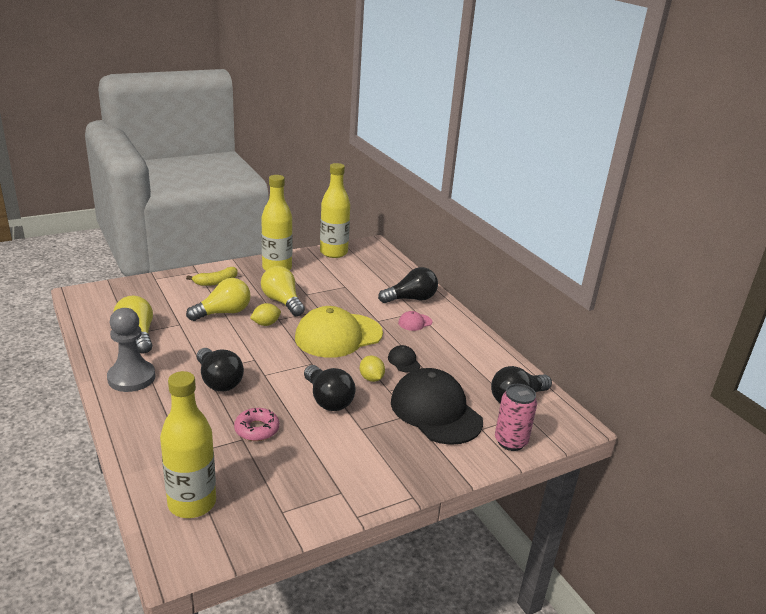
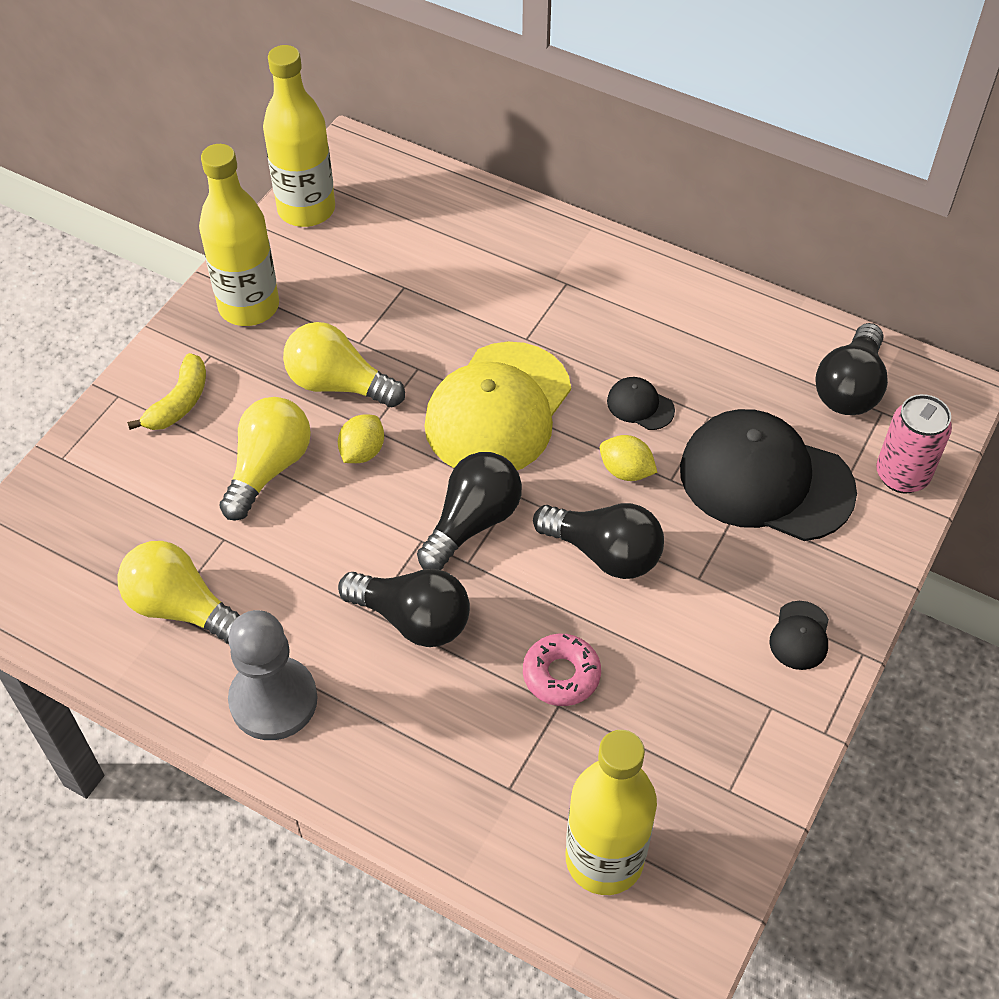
camera: 30 degrees left, 25 degrees up
(387, 473) = (800, 636): none -> black cap
(411, 299) = (532, 256): black light bulb -> black light bulb (472, 522)
(415, 322) = (584, 309): pink cap -> none

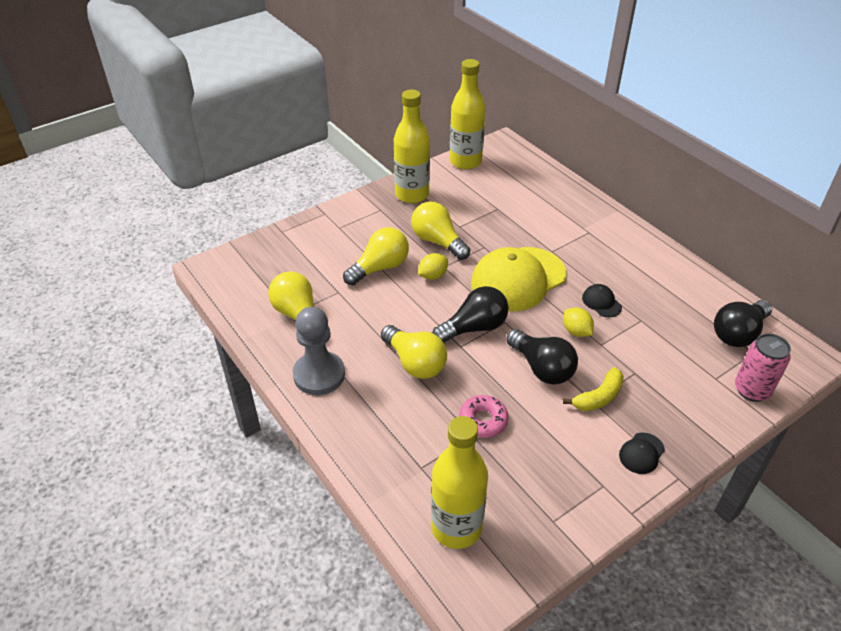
camera: 25 degrees right, 10 degrees down
(179, 402) = (352, 225): yellow banana -> yellow banana (598, 397)
(413, 619) = (415, 363): black light bulb -> yellow light bulb
(766, 480) = (660, 364): black cap -> none

